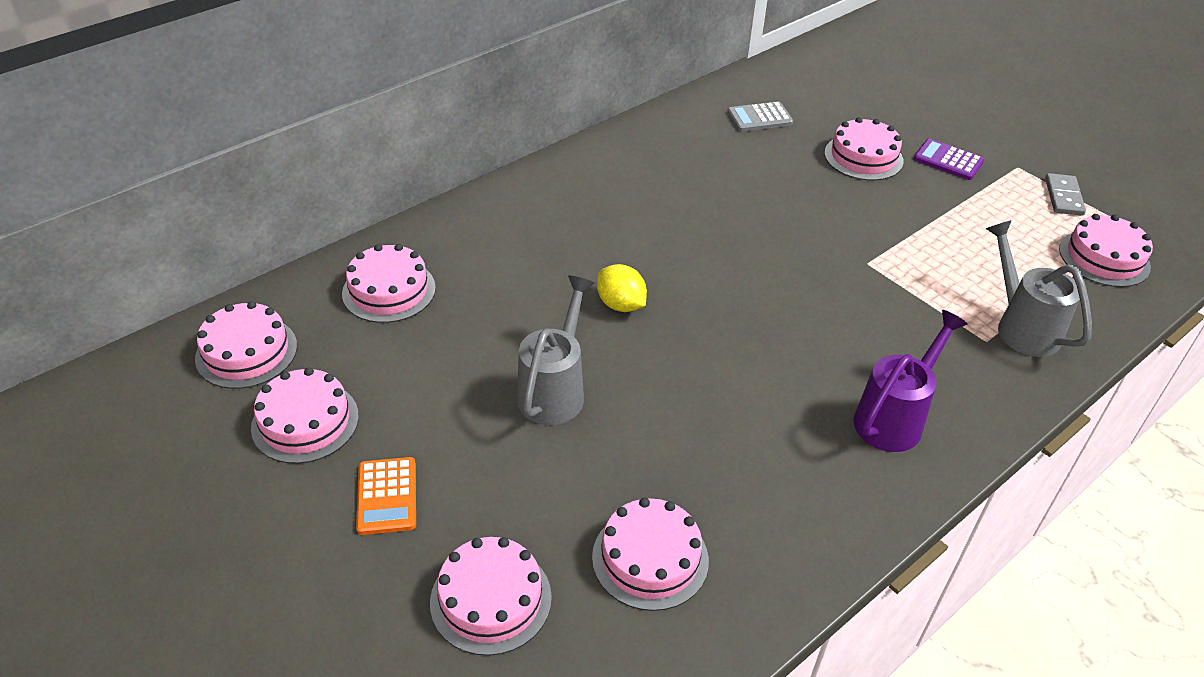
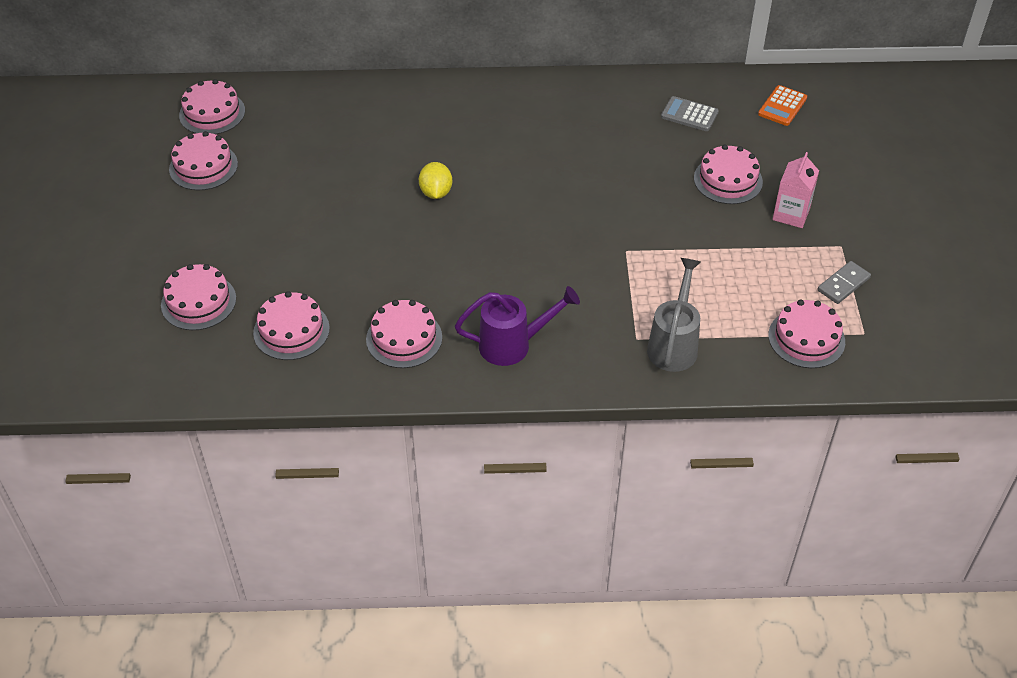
camera: 40 degrees right, 5 degrees up
(387, 496) = (203, 226): orange calculator -> orange calculator (782, 106)
(389, 290) = (317, 115): pink cake -> pink cake (404, 338)
(555, 390) = (342, 220): grey watering can -> none
(948, 160) = (791, 214): purple calculator -> pink carton

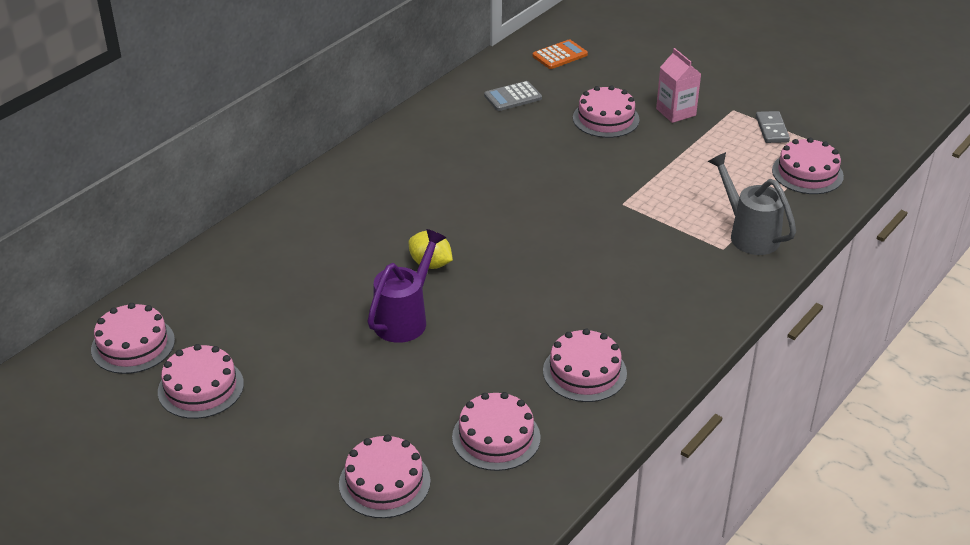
camera: 50 degrees left, 10 degrees down
(513, 345) = (660, 314): purple watering can -> purple watering can (405, 318)
(782, 106) = (560, 55): orange calculator -> orange calculator turned 105 degrees counterclockwise

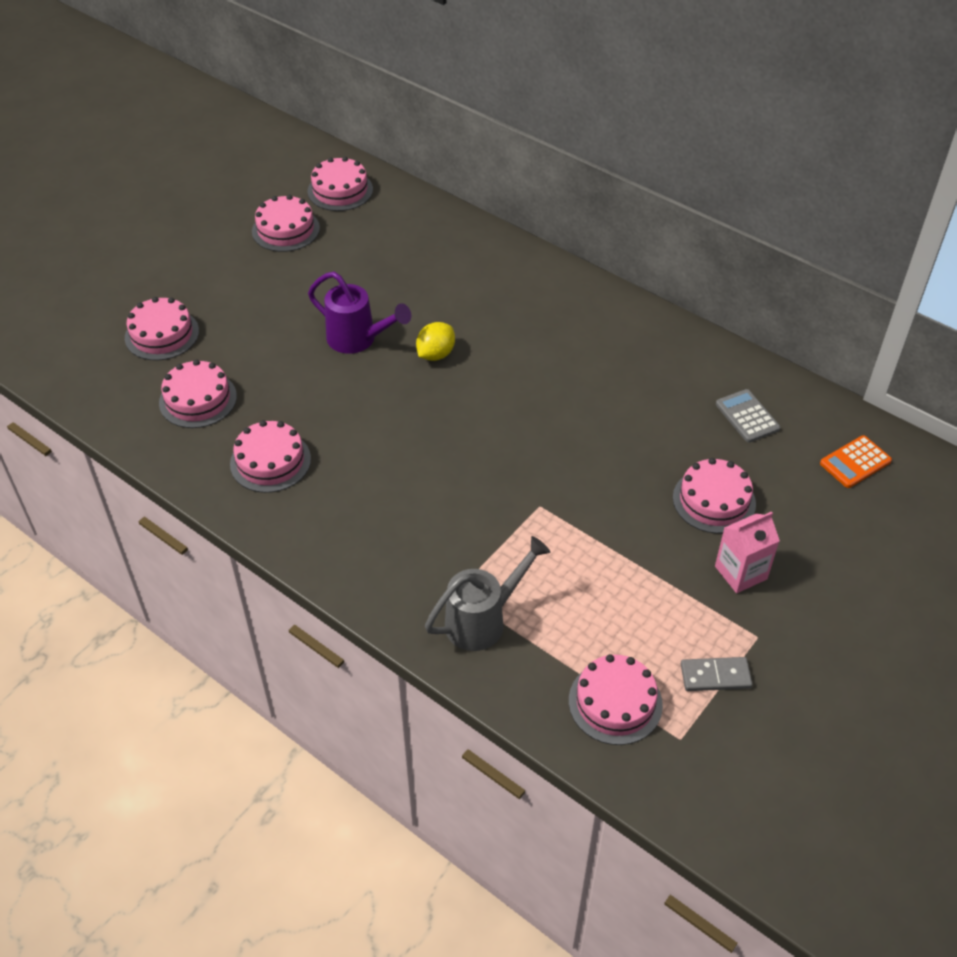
camera: 90 degrees right, 10 degrees up
(560, 55) = (855, 462): orange calculator -> orange calculator turned 90 degrees clockwise

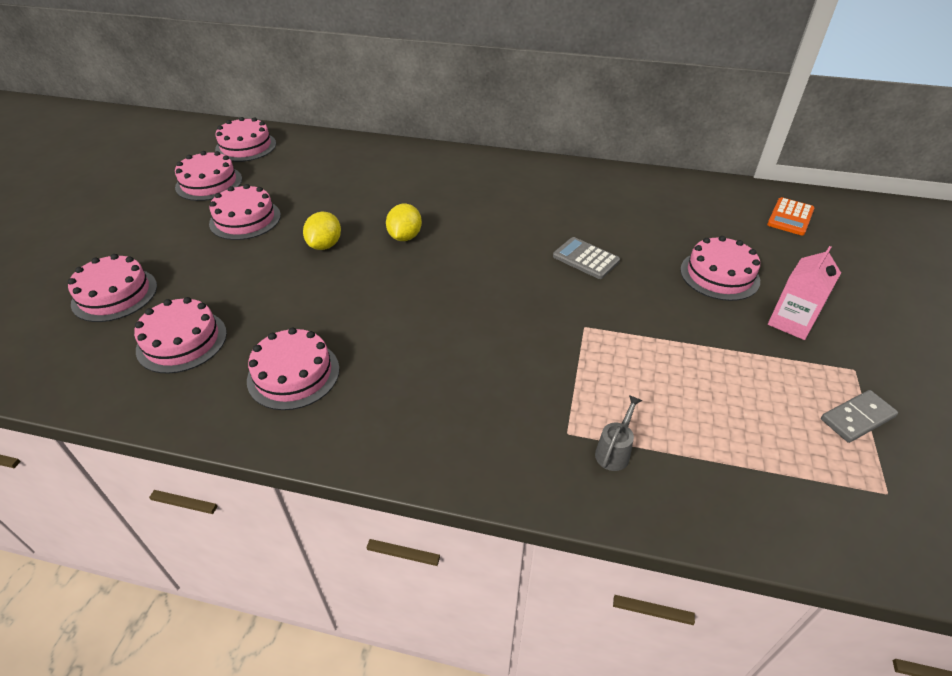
camera: 25 degrees left, 5 degrees down
(358, 339) = (325, 245): purple watering can -> yellow lemon
(483, 620) = (614, 451): grey watering can -> grey watering can, size x0.51
(615, 702) = (801, 482): pink cake -> pink cake (245, 219)
(747, 416) = (688, 210): grey calculator -> grey calculator (586, 259)

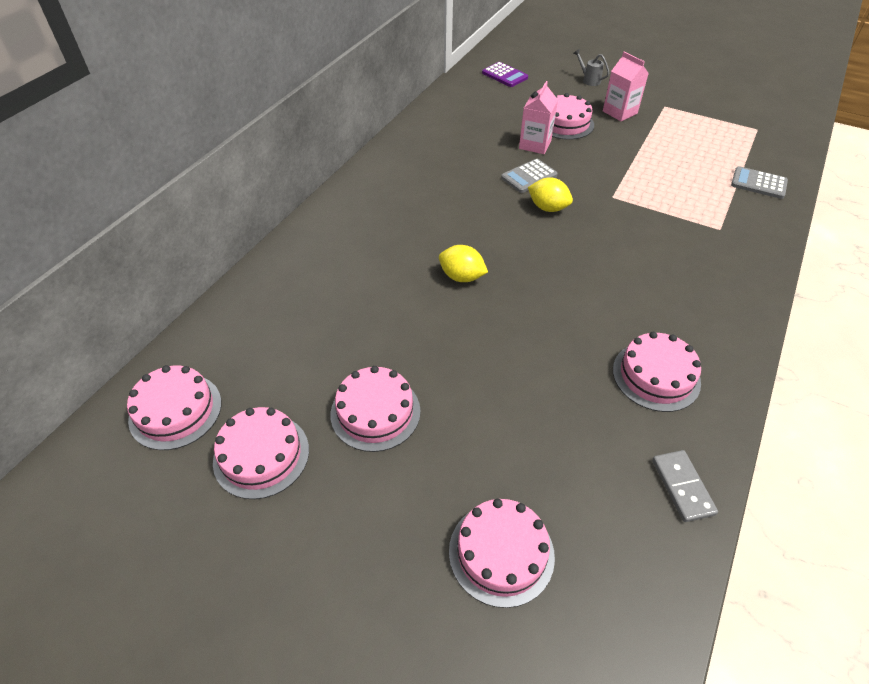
camera: 75 degrees left, 5 degrees up
(182, 341) = (600, 470): pink cake -> none
(325, 245) = (456, 339): yellow lemon -> yellow lemon (548, 208)
(614, 451) = (735, 213): grey watering can -> grey watering can (589, 80)
(653, 256) = (535, 144): none -> pink carton
(711, 485) = (758, 183): none -> grey calculator
(790, 217) = (504, 75): orange calculator -> purple calculator
(857, 418) = (704, 119): grey domino -> grey domino (682, 487)

